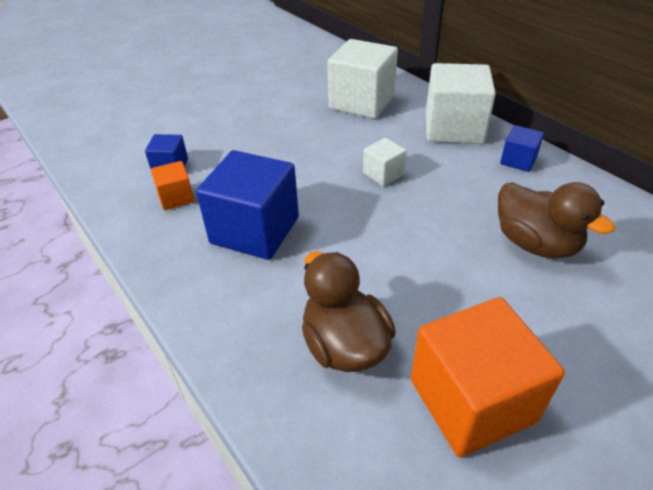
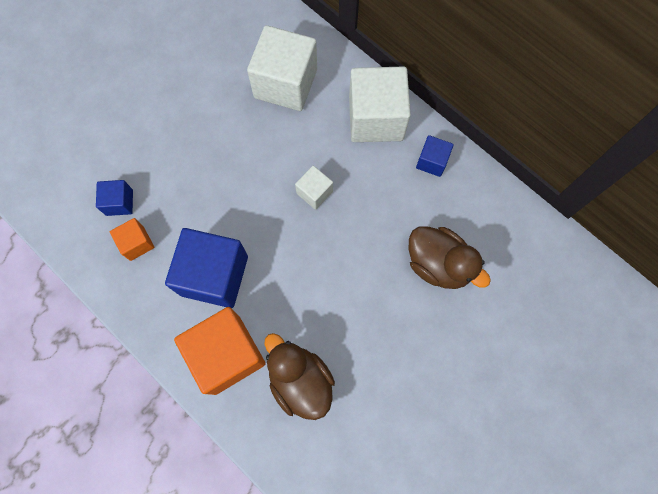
camera: 10 degrees left, 30 degrees up
(471, 400) = (387, 413): orange cube -> orange cube (227, 354)

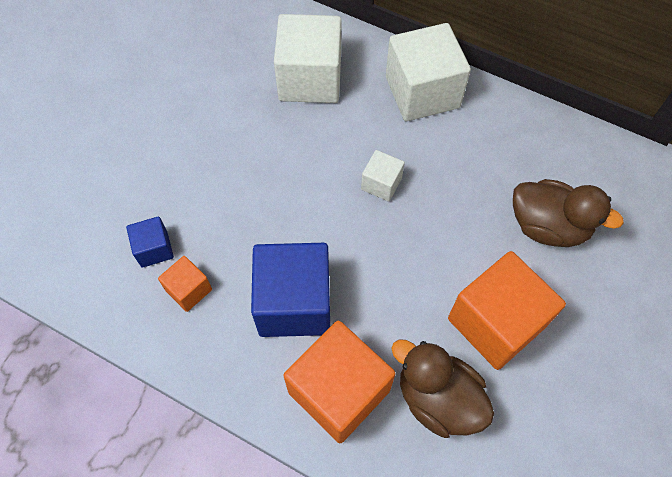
camera: 15 degrees left, 10 degrees down
(366, 333) = (496, 323): none -> orange cube
(432, 161) = (499, 122): blue cube -> none

